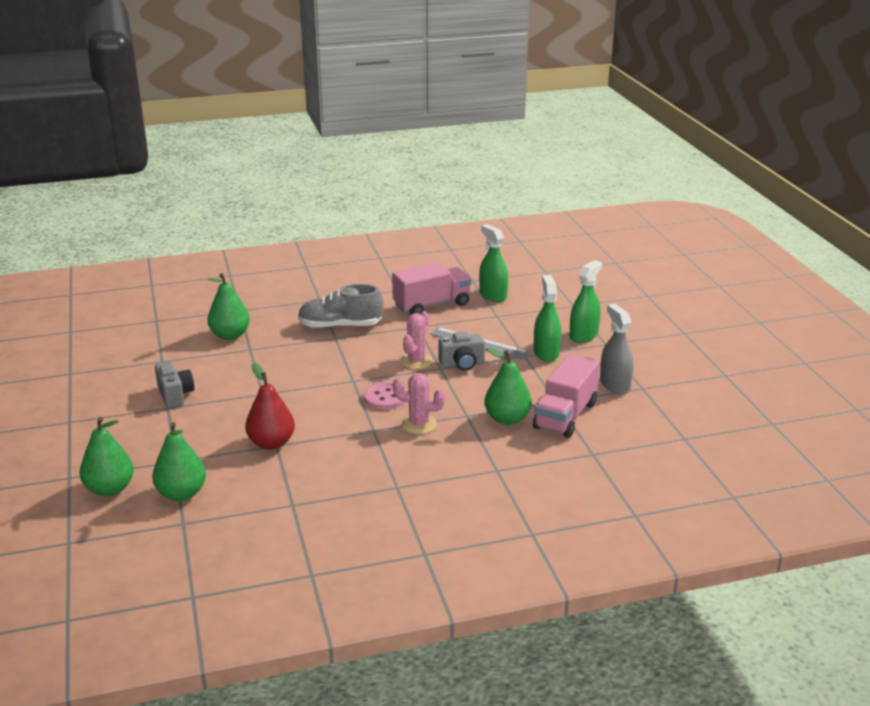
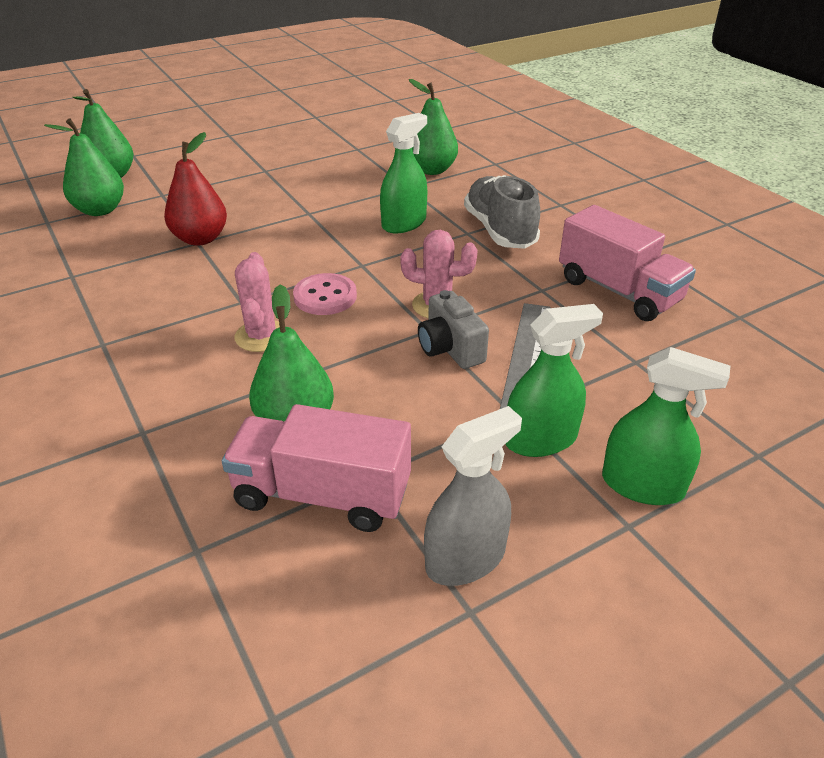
camera: 75 degrees right, 10 degrees up
(175, 395) = (290, 169): grey camera -> none
(493, 295) = (707, 346): green spray bottle -> green spray bottle (404, 223)

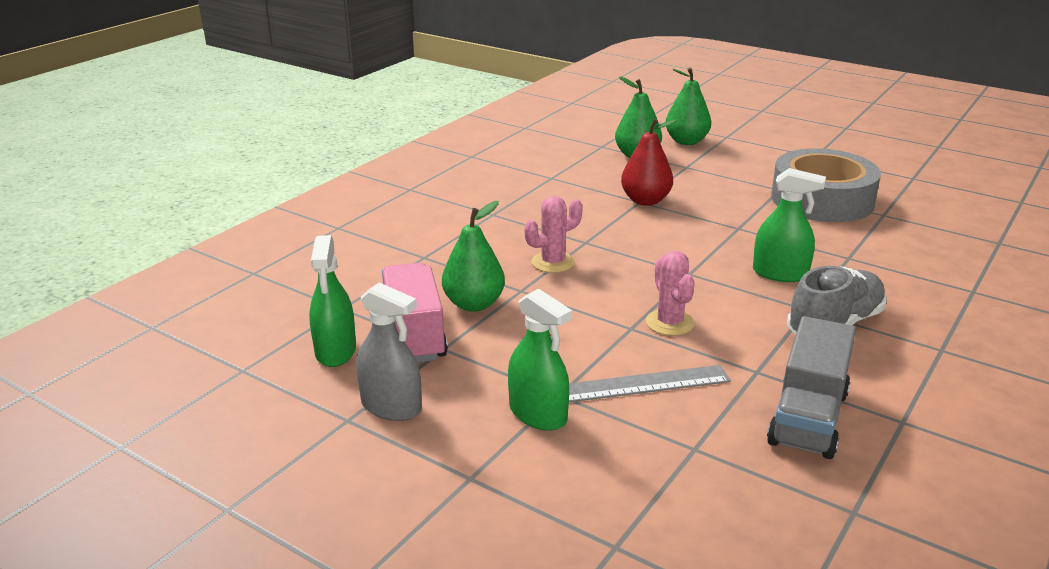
camera: 65 degrees right, 10 degrees down
(305, 161) = (822, 200): none -> grey tape
(325, 296) = (627, 271): pink button -> none
(432, 170) = (901, 261): green pear -> none
(450, 348) = (615, 344): grey camera -> none
(618, 291) = (808, 418): pink truck -> grey truck
(642, 485) = (522, 478): green spray bottle -> green spray bottle (335, 351)

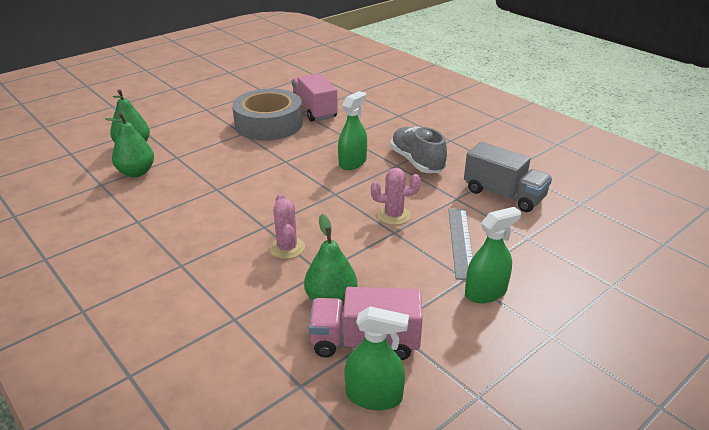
camera: 75 degrees left, 5 degrees up
(391, 406) = (464, 367): grey spray bottle -> none
(645, 200) = (218, 186): red pear -> none
(901, 222) = (314, 110): none -> pink truck

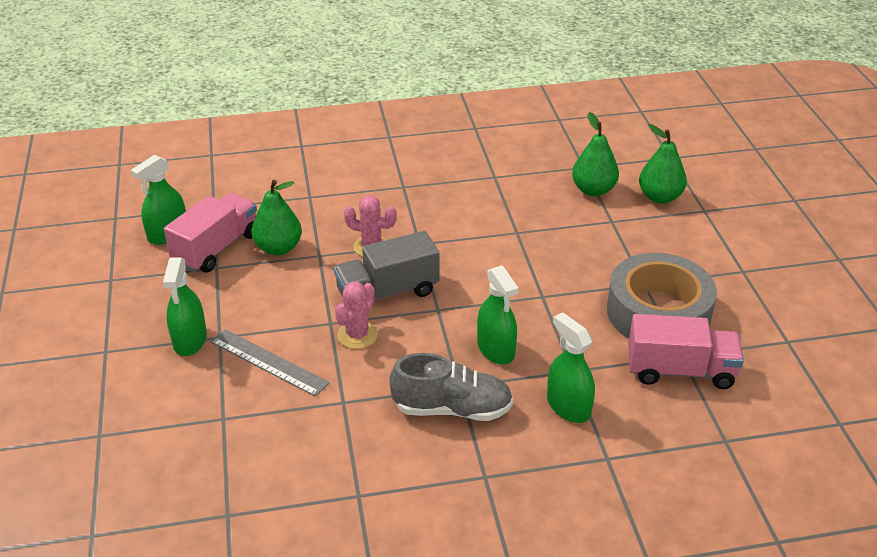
camera: 120 degrees right, 5 degrees up
(375, 131) = (568, 406): none -> green spray bottle
(504, 194) = (311, 450): grey truck -> grey truck (387, 292)

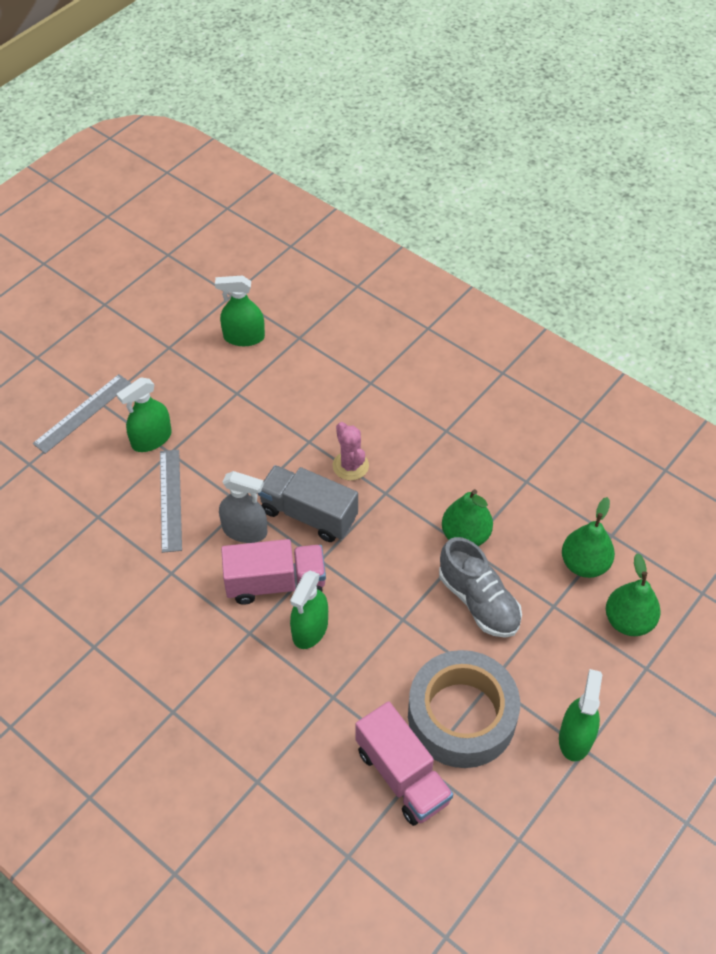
camera: 50 degrees right, 15 degrees up
(98, 368) = (83, 413): none -> grey ruler
(216, 248) = (256, 377): pink truck -> pink truck (275, 583)
(278, 248) = (292, 411): green pear -> green pear (465, 535)
(357, 335) = (245, 530): pink cactus -> grey spray bottle
(452, 409) = (221, 644): grey shoe -> grey shoe (478, 601)
(568, 406) = (290, 720): green spray bottle -> green spray bottle (575, 738)

